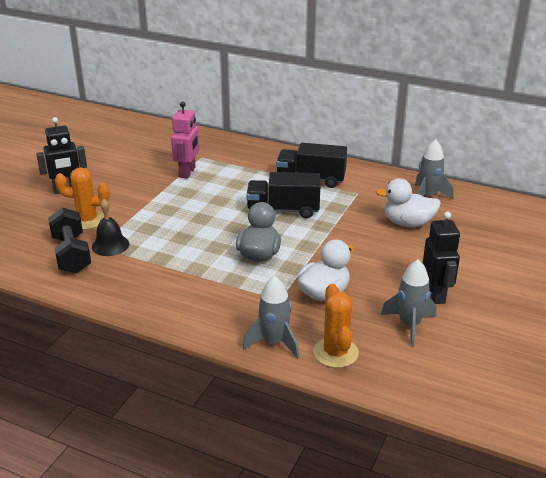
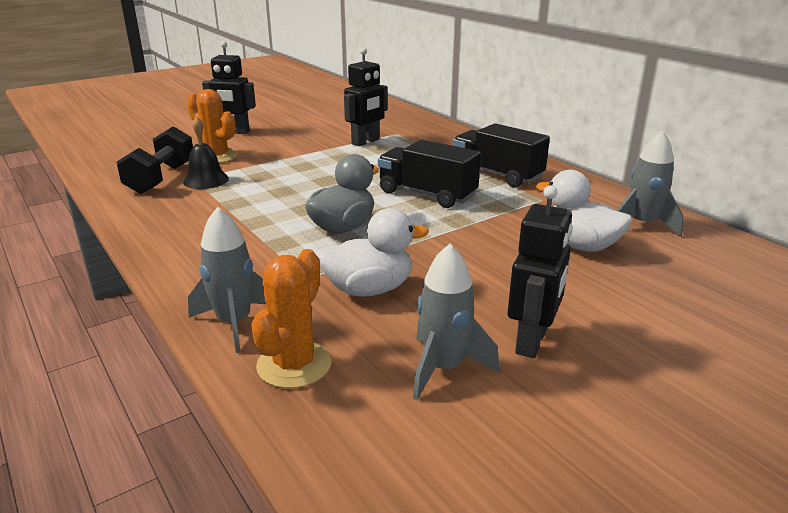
camera: 30 degrees right, 5 degrees down
(187, 172) = (365, 142): pink robot -> black robot

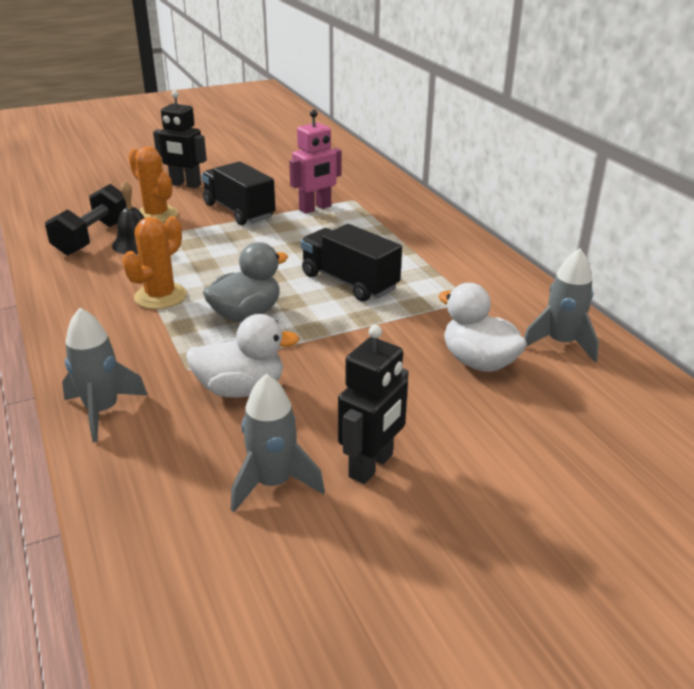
camera: 10 degrees right, 5 degrees up
(294, 365) = (139, 461): orange cactus -> orange cactus (160, 296)
(365, 142) = (315, 208): black robot -> pink robot
(497, 175) = (435, 264): black truck -> black truck (239, 211)

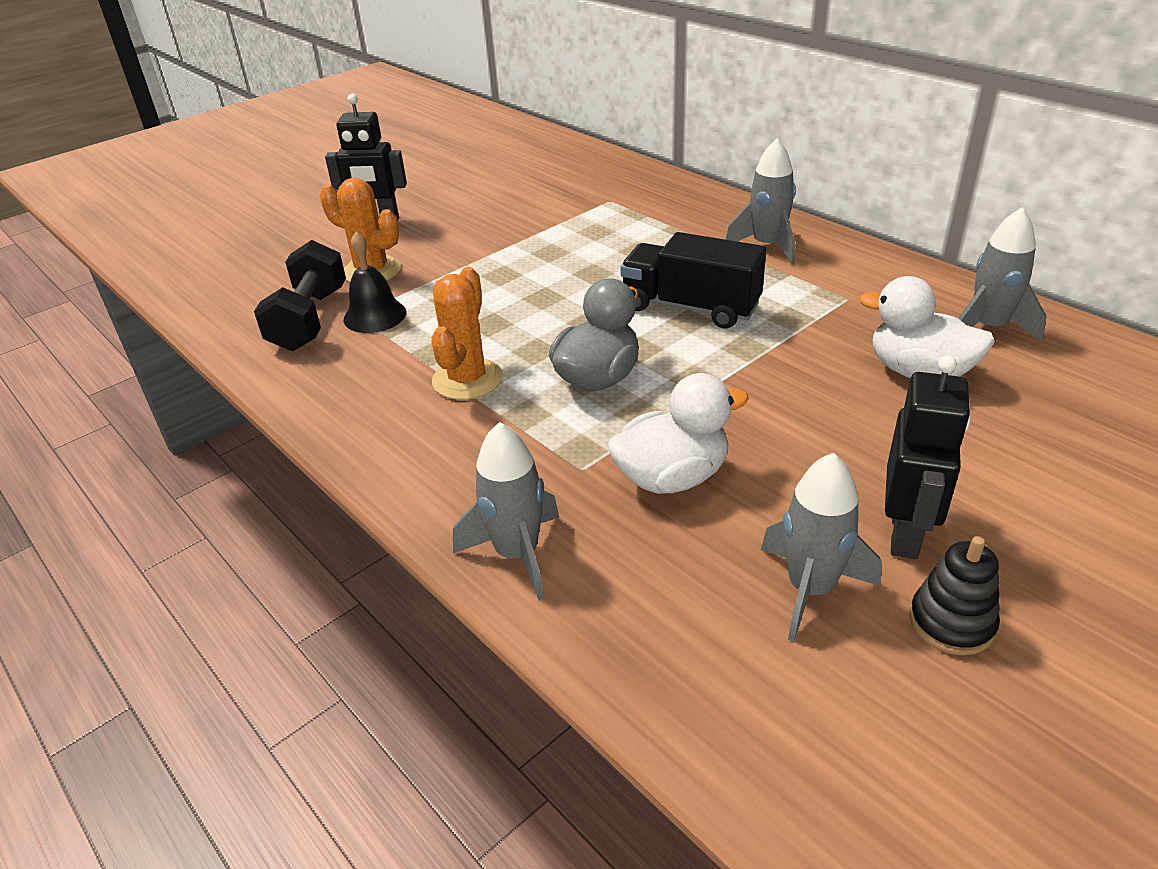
camera: 15 degrees left, 5 degrees up
(239, 211) = (478, 244): black truck -> none
(315, 208) = (572, 221): pink robot -> none
(352, 531) = (951, 622): none -> black stacking toy
(441, 252) = (767, 246): none -> grey rocket

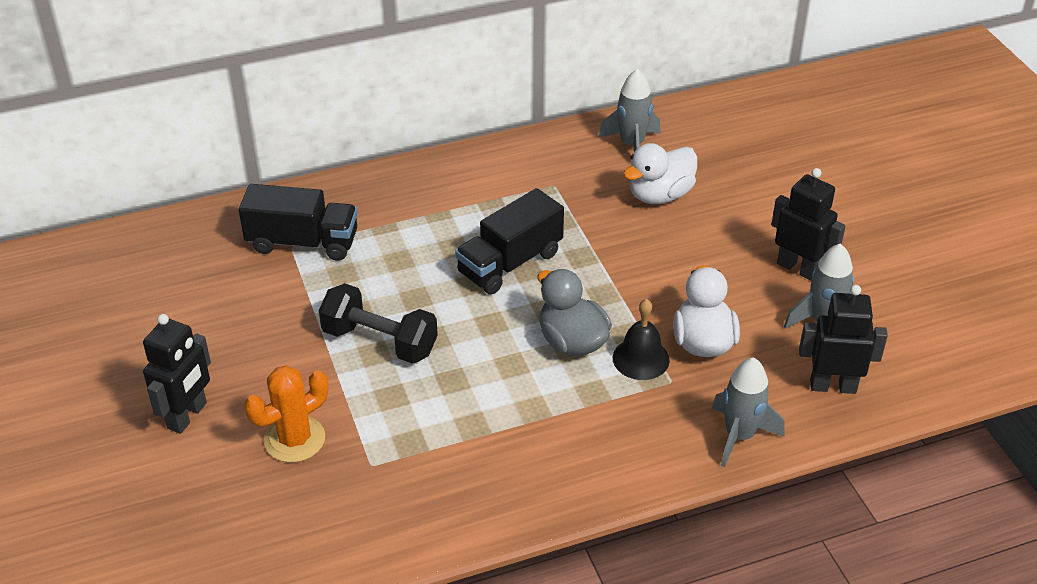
camera: 70 degrees left, 5 degrees up
(309, 320) = (357, 500): black dumbbell -> black dumbbell (380, 341)
(375, 316) = (384, 452): black bell -> black bell (641, 359)
(467, 379) = (527, 414): orange cactus -> none
(620, 203) = (303, 242): none -> black truck
(675, 633) = (833, 386): none -> black robot
(767, 246) = (451, 191): grey rocket -> none
(951, 622) = (866, 282): black stacking toy -> none

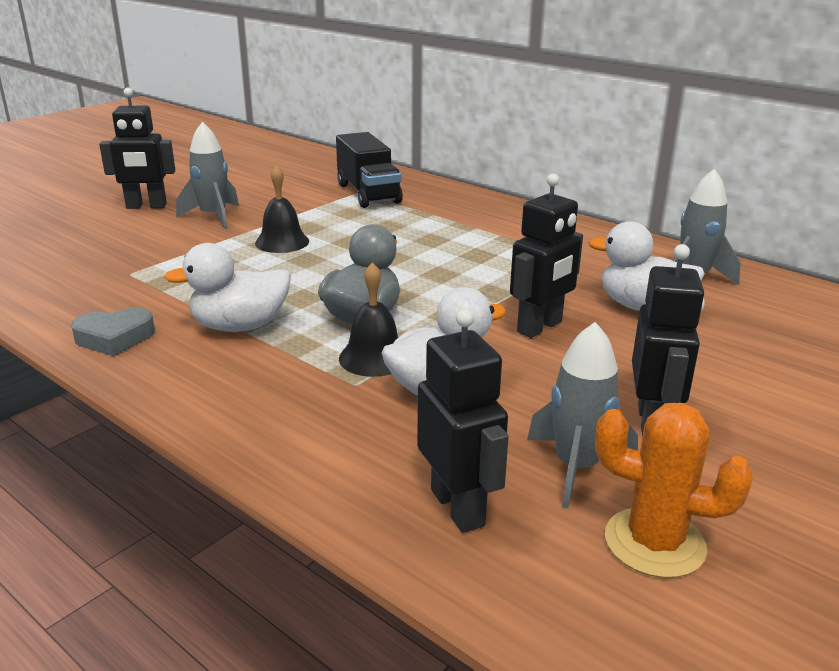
camera: 60 degrees right, 15 degrees down
(294, 439) = (142, 241): orange cactus -> orange cactus (654, 543)
(380, 341) = (282, 242): black dumbbell -> black bell
(506, 499) = (114, 338): none -> grey heart
(510, 263) = (440, 265): black truck -> none
(538, 417) = (240, 326): none -> white duck
(653, 258) = (540, 327): none -> black robot
(739, 436) = (300, 452): grey rocket -> grey rocket (213, 217)

